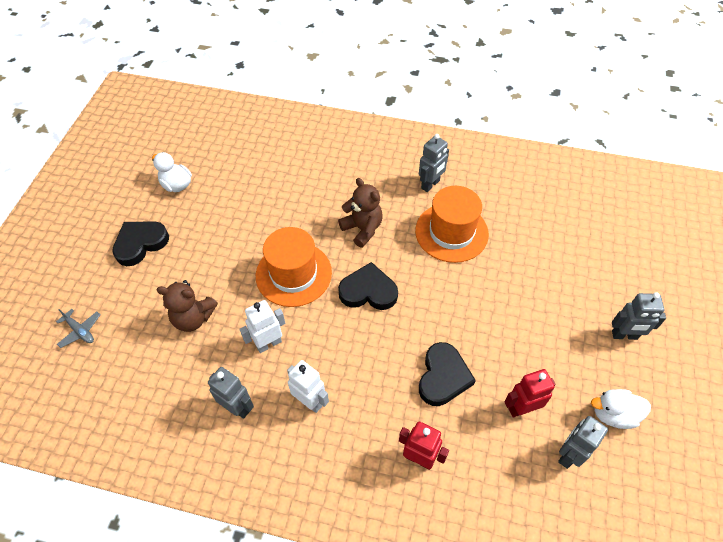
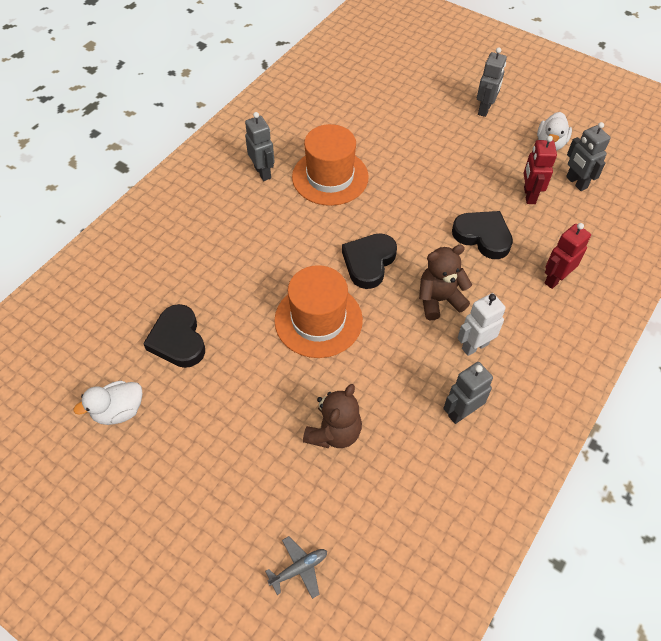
camera: 70 degrees left, 0 degrees up
(140, 244) = (195, 472): black heart -> black heart (178, 340)
(268, 343) = (396, 365): white robot -> none
(362, 229) = (289, 244): brown teddy bear -> brown teddy bear (439, 300)

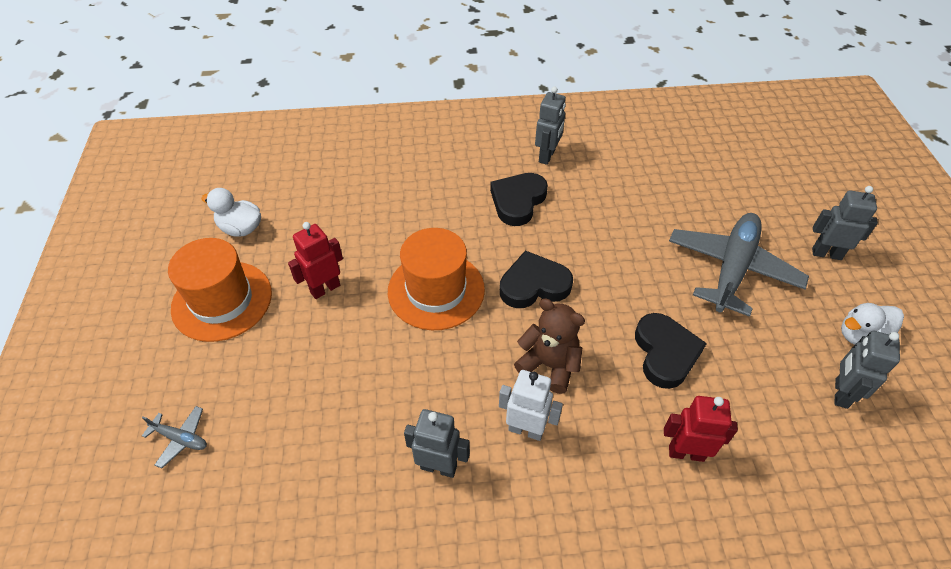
camera: 50 degrees right, 5 degrees down
(178, 340) = (332, 217): black heart -> black heart (518, 201)
(330, 177) = (595, 198): orange hat -> orange hat (222, 300)
(334, 432) = (332, 377): brown teddy bear -> none
(454, 158) = (732, 269): none -> grey plane
(484, 109) = (826, 253): grey robot -> grey robot turned 150 degrees counterclockwise
(529, 195) = (766, 360): red robot -> red robot (325, 288)

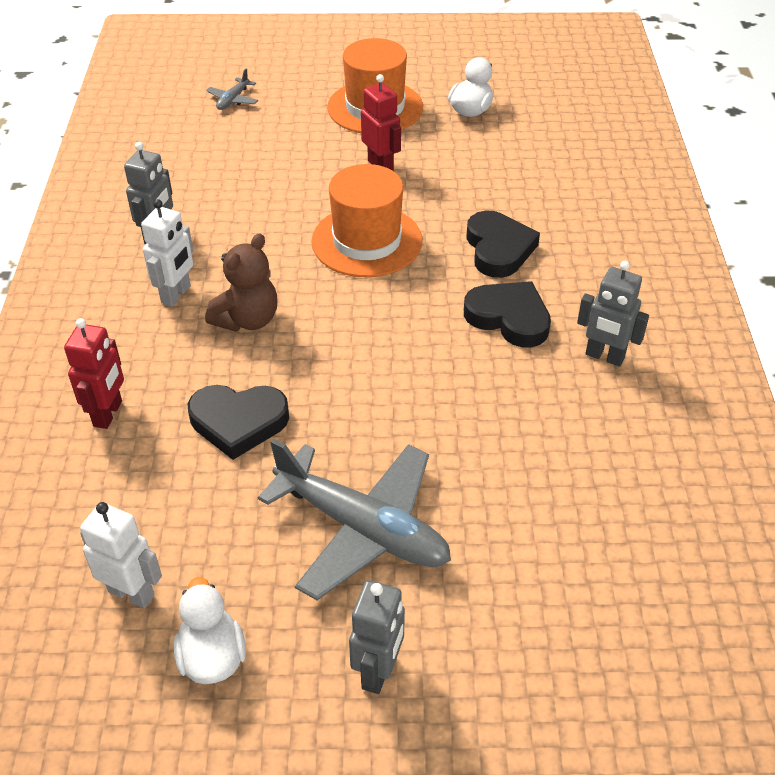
camera: 95 degrees right, 5 degrees down
(534, 285) = (363, 319): black heart -> black heart (498, 249)
(840, 393) = (131, 593): grey robot -> white robot

